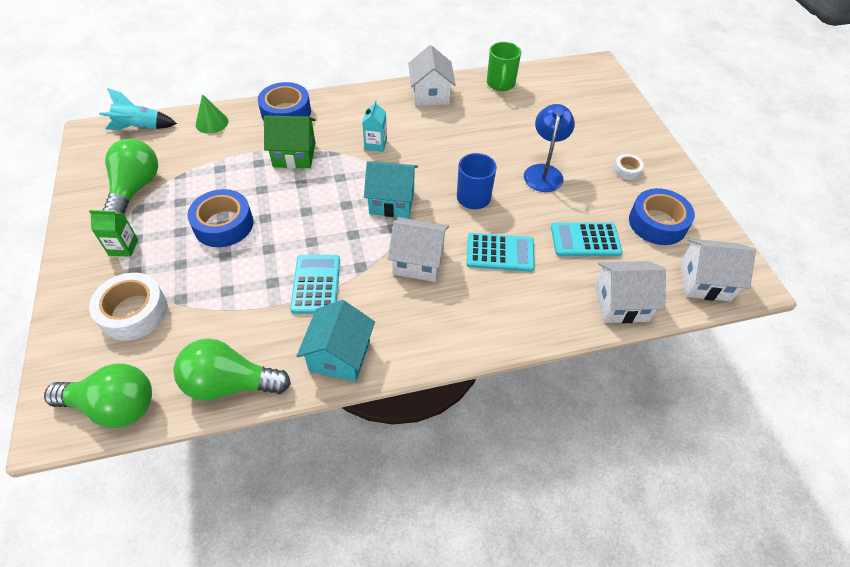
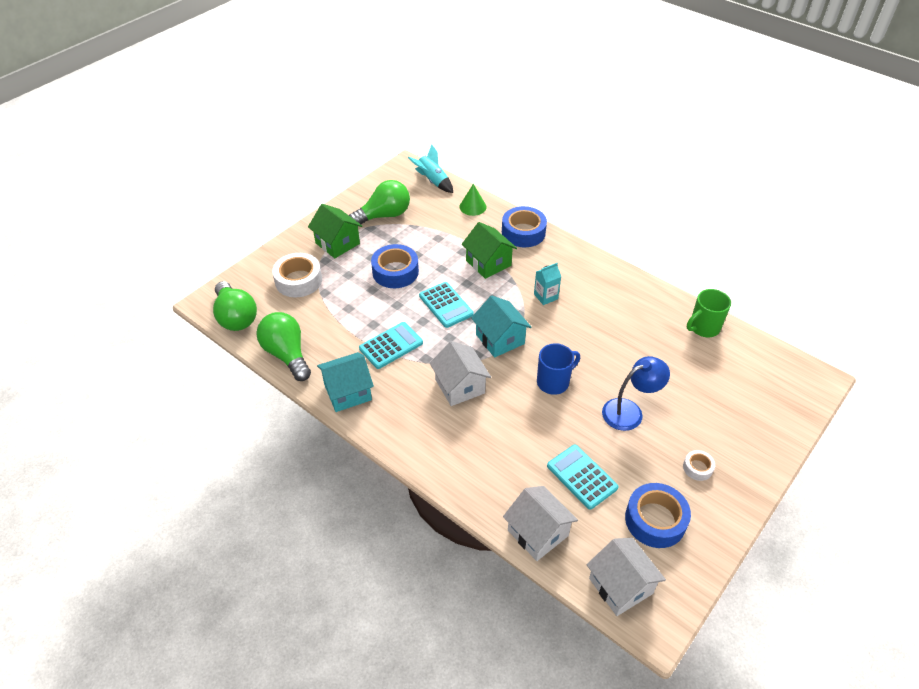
camera: 55 degrees right, 5 degrees down
(123, 247) = (337, 243): green carton -> green house
(430, 94) = (636, 293): white house -> none
(500, 253) = (513, 429): turquoise calculator -> turquoise calculator (446, 305)

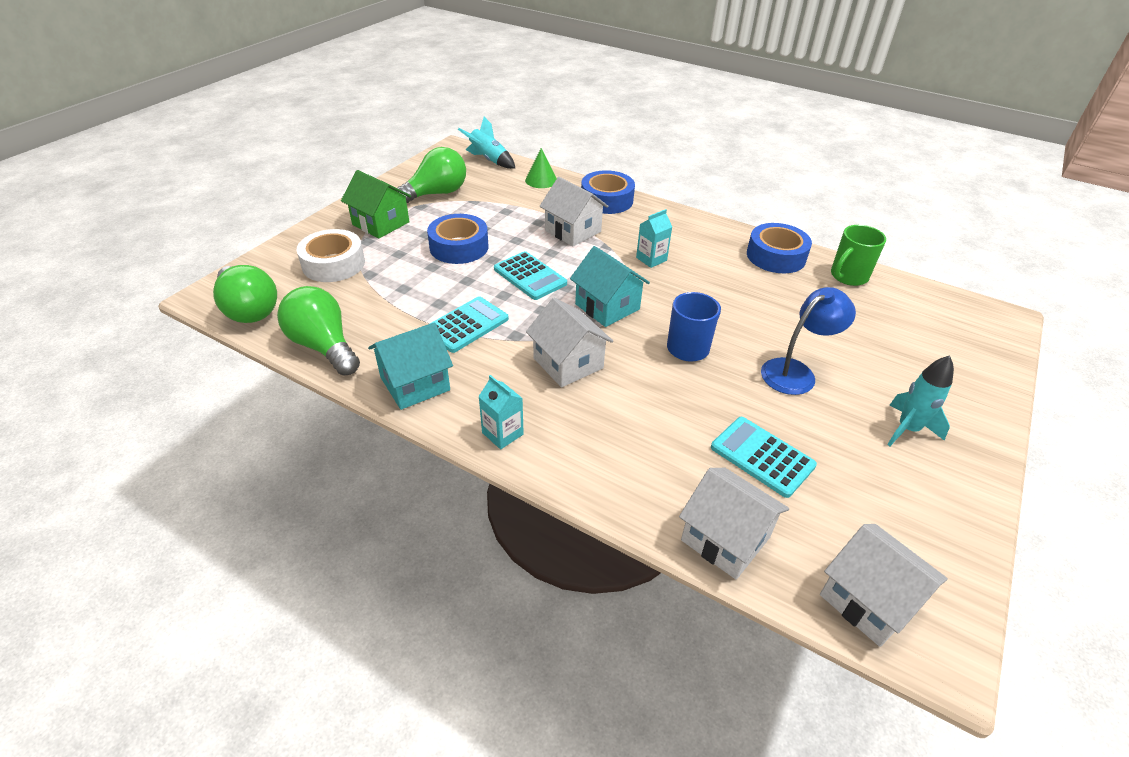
camera: 10 degrees left, 5 degrees down
(403, 438) = (502, 433): none -> turquoise carton
(488, 263) = (573, 231): green house -> white house
(655, 520) = (880, 501): blue tape -> blue tape (776, 256)
(697, 468) = (907, 429): white tape -> turquoise rocket

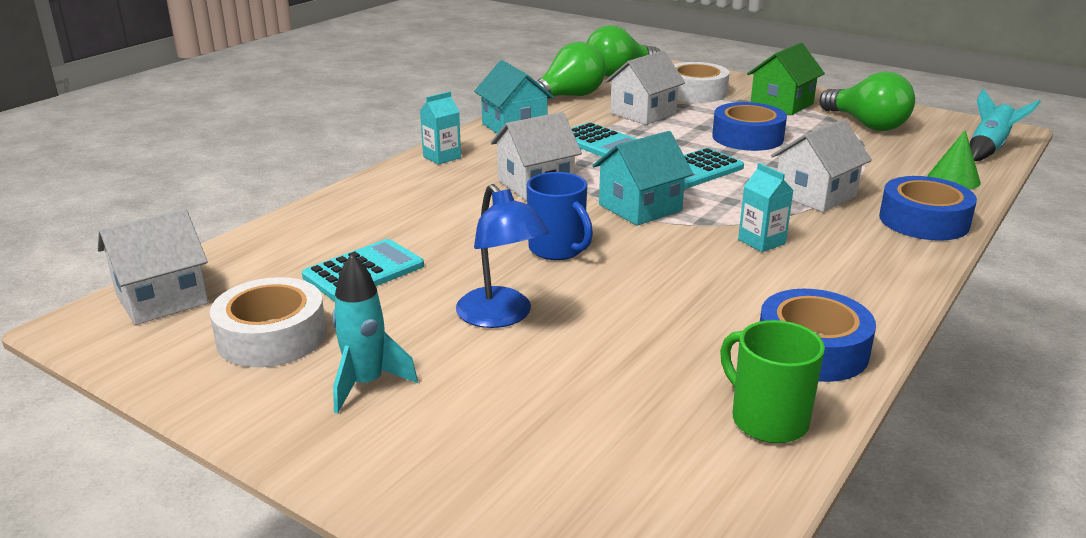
camera: 95 degrees right, 15 degrees down
(725, 538) = (274, 239): white house -> white house (643, 113)
(882, 496) = (272, 336): none -> white tape

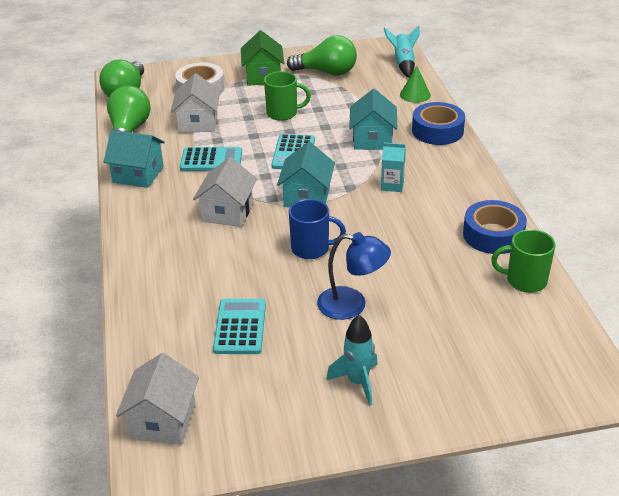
camera: 45 degrees left, 10 degrees up
(272, 336) = (267, 394): white tape -> none
(442, 157) = (136, 223): turquoise carton -> none
(747, 137) = (283, 113): blue tape -> green mug
(815, 195) = (372, 139): white house -> turquoise house

